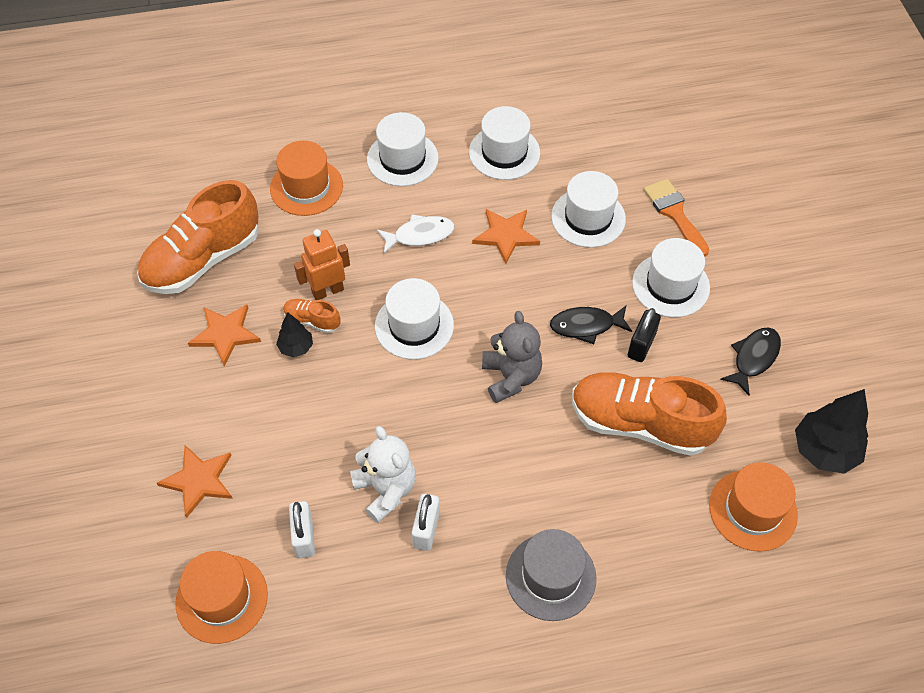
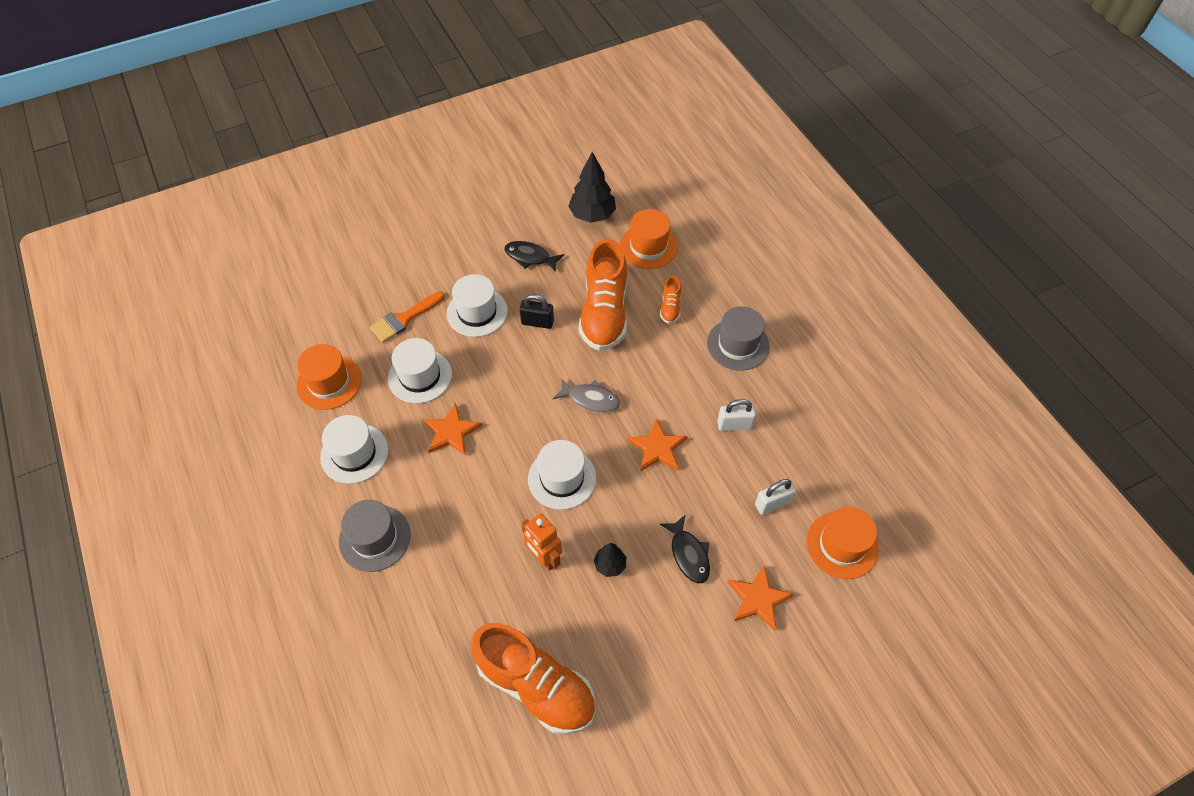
camera: 105 degrees left, 0 degrees up
(225, 334) = (614, 631): orange star -> orange star (657, 448)
(306, 187) = (426, 616): orange hat -> orange hat (329, 382)
(312, 321) = (579, 561): orange shoe -> orange shoe (670, 308)
(386, 490) = (714, 459): white teddy bear -> none
(402, 158) = (374, 538): white hat -> grey hat
(420, 235) = (465, 499): white fish -> none
(511, 377) = (590, 399): grey teddy bear -> grey fish
(586, 326) = (529, 359): black fish -> black fish (688, 554)

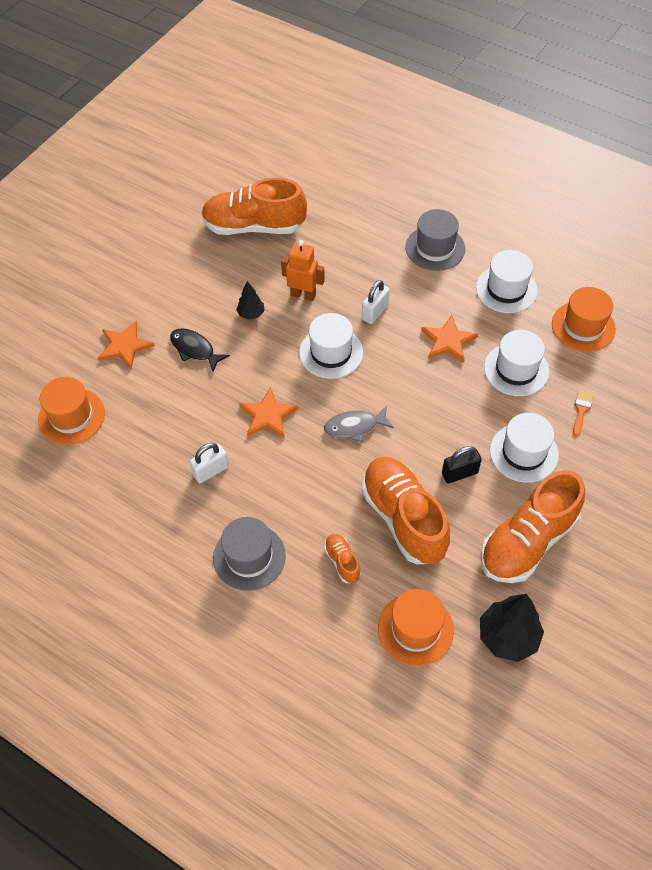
camera: 150 degrees right, 0 degrees up
(404, 319) = (581, 410): orange brush -> orange brush, size x0.60
(530, 257) = (527, 542): black fish -> orange shoe
(772, 503) = (144, 420): white padlock -> white padlock (375, 312)

